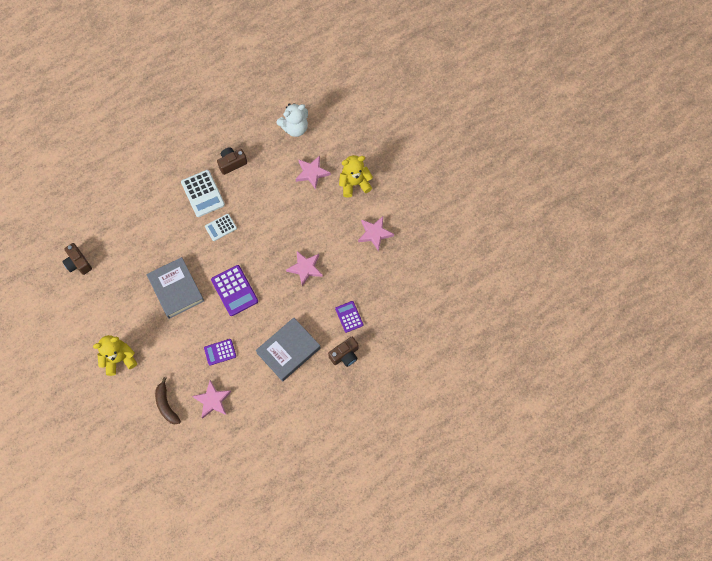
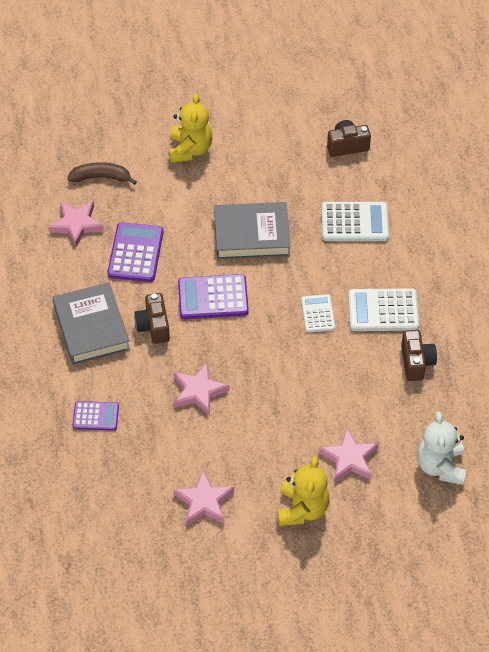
camera: 115 degrees right, 15 degrees down
(141, 234) = (354, 222): none -> white calculator
(220, 352) = (135, 253): purple calculator -> purple calculator, size x1.62
(345, 355) = (44, 389): brown camera -> brown camera (153, 326)

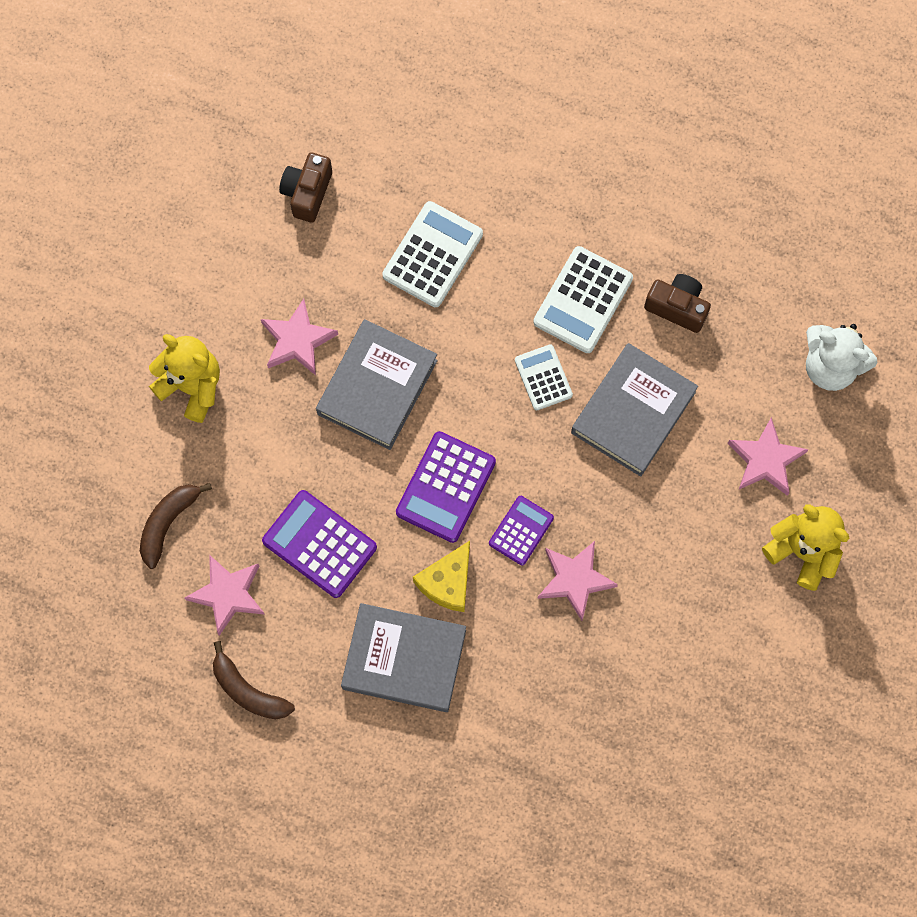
camera: 60 degrees left, 20 degrees up
(24, 261) = (248, 691): none -> brown banana
(95, 416) = (541, 722): purple calculator -> purple calculator (521, 530)
(153, 326) = (447, 582): brown camera -> yellow cheese
(204, 501) = (732, 657): pink star -> pink star (297, 340)
(318, 314) = (543, 377): white calculator -> white calculator turned 45 degrees clockwise
(329, 371) = (633, 412): none -> grey book

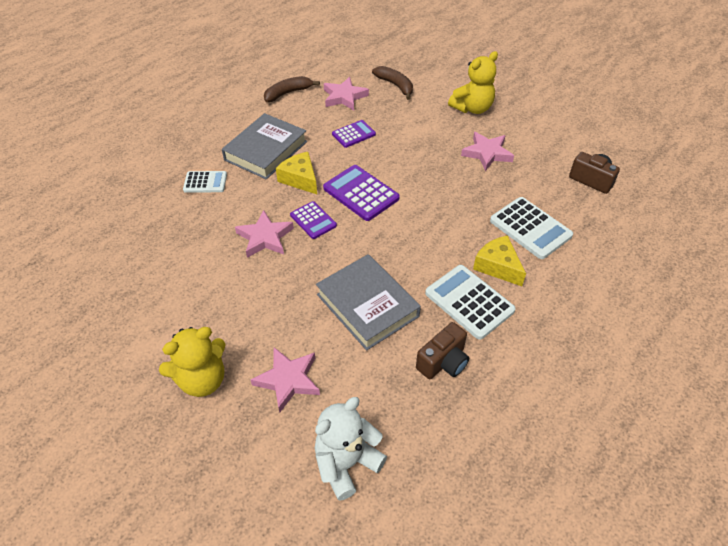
camera: 110 degrees right, 25 degrees down
(319, 544) = (353, 134): purple calculator -> purple calculator, size x0.62
(377, 387) = (442, 179): grey book -> none
(514, 280) = (498, 266): none -> yellow cheese
(543, 377) = (416, 261): white calculator -> white calculator (205, 182)

